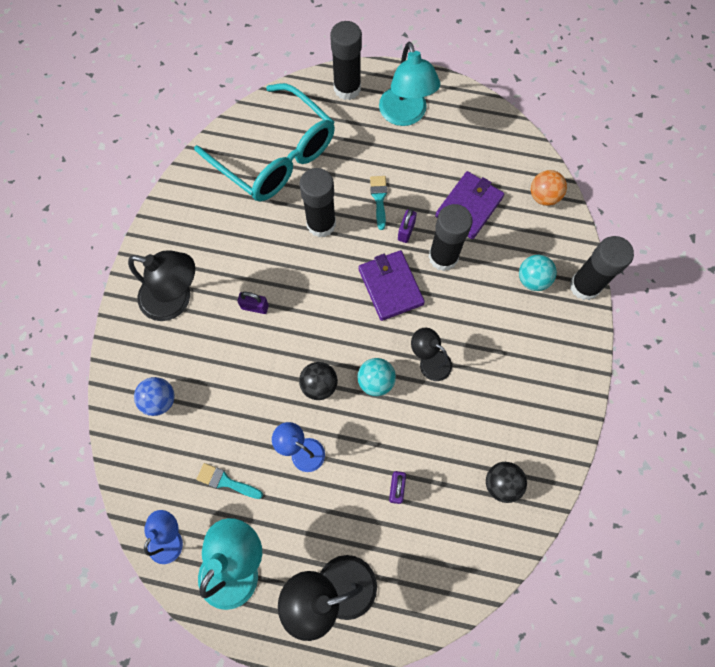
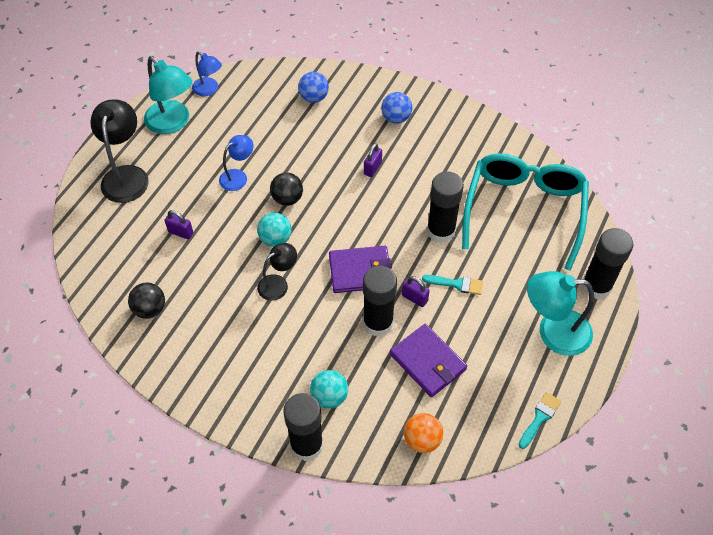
camera: 105 degrees right, 15 degrees down
(175, 299) = (396, 118): black lamp -> blue ball
(226, 481) = (234, 127): turquoise brush -> turquoise brush (539, 418)
(276, 156) = (524, 210): turquoise glasses -> turquoise glasses turned 135 degrees clockwise

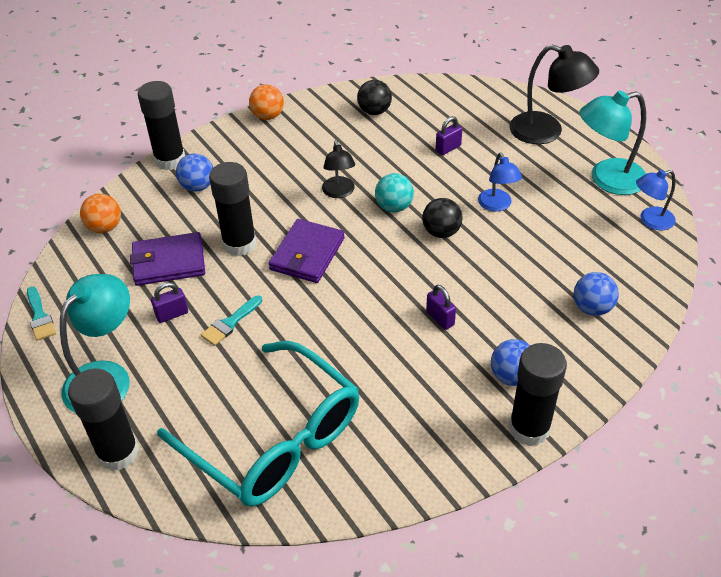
camera: 120 degrees right, 10 degrees down
(198, 396) = (268, 116): none -> orange ball
(329, 397) = (198, 186): turquoise ball -> blue ball
(414, 298) = (243, 282): purple padlock -> purple padlock (172, 314)
(440, 231) = (306, 341): black glue stick -> black glue stick (529, 428)

